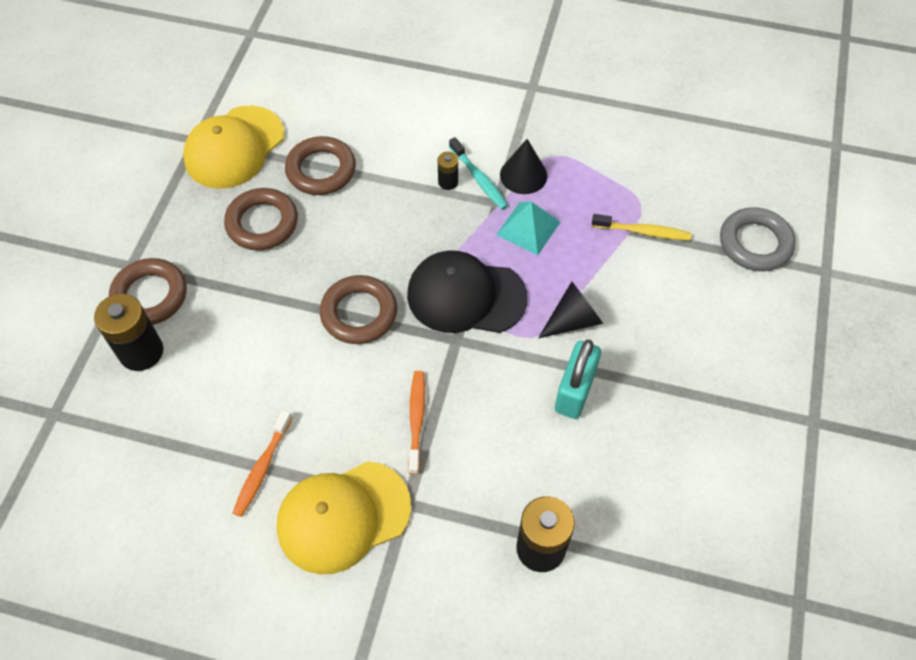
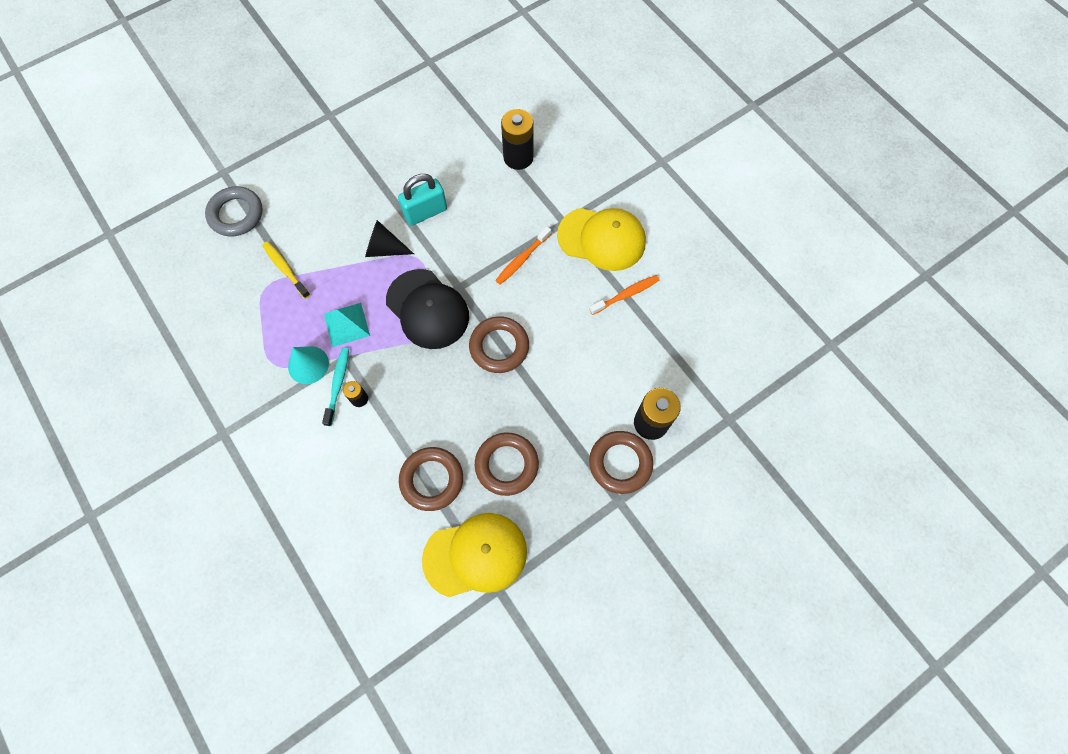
camera: 140 degrees left, 10 degrees up
(523, 175) = (308, 365): black cone -> turquoise cone

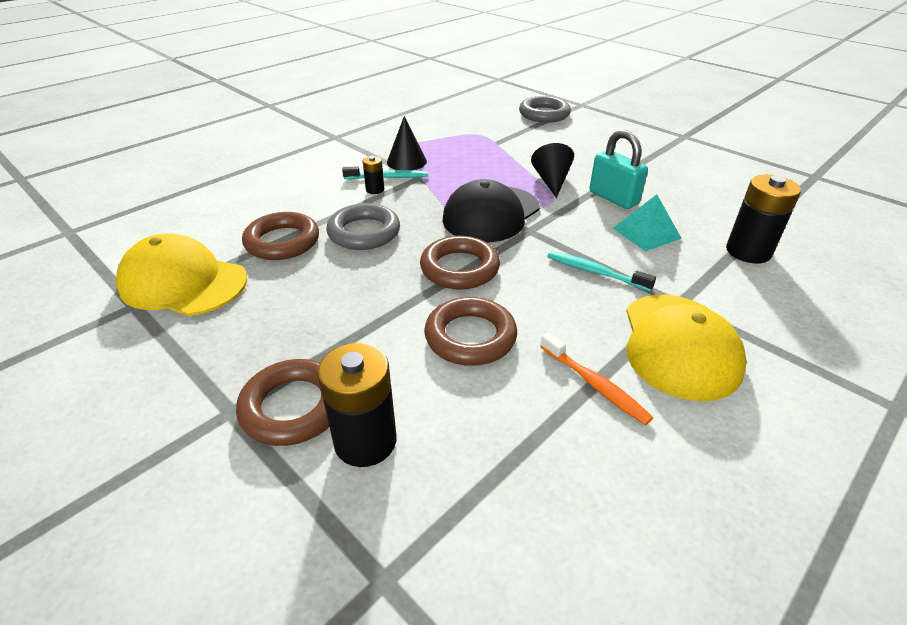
camera: 80 degrees right, 30 degrees down
(285, 269) = (501, 139): yellow toothbrush -> none
(308, 365) = (406, 161): turquoise cone -> black cone
(346, 324) = (455, 173): turquoise pyramid -> turquoise pyramid (646, 233)
(432, 412) = (364, 232): none -> grey ring
(475, 555) = (183, 282): yellow cap -> yellow cap turned 135 degrees clockwise
(506, 465) = (297, 293): brown ring -> brown ring (470, 337)
(522, 259) = (595, 272): orange toothbrush -> turquoise toothbrush

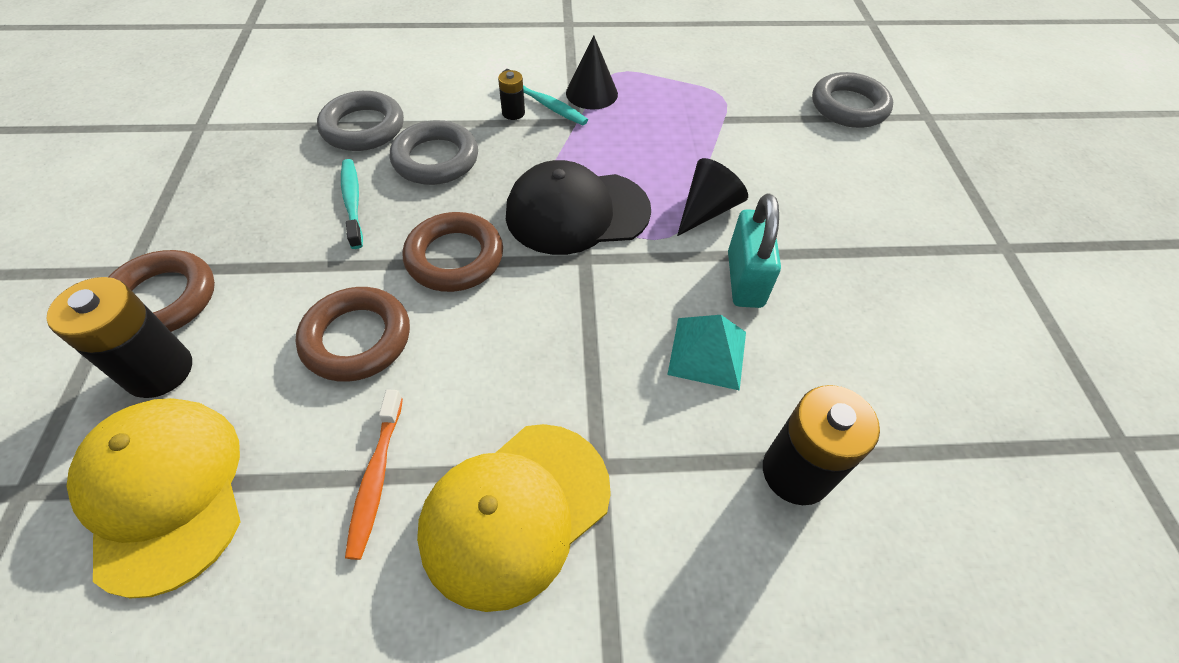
camera: 40 degrees right, 15 degrees up
(183, 282) = (250, 125): yellow cap -> yellow cap (164, 492)
(282, 242) = (363, 127): brown ring -> grey ring
(595, 272) = (571, 358): turquoise toothbrush -> turquoise toothbrush (352, 202)

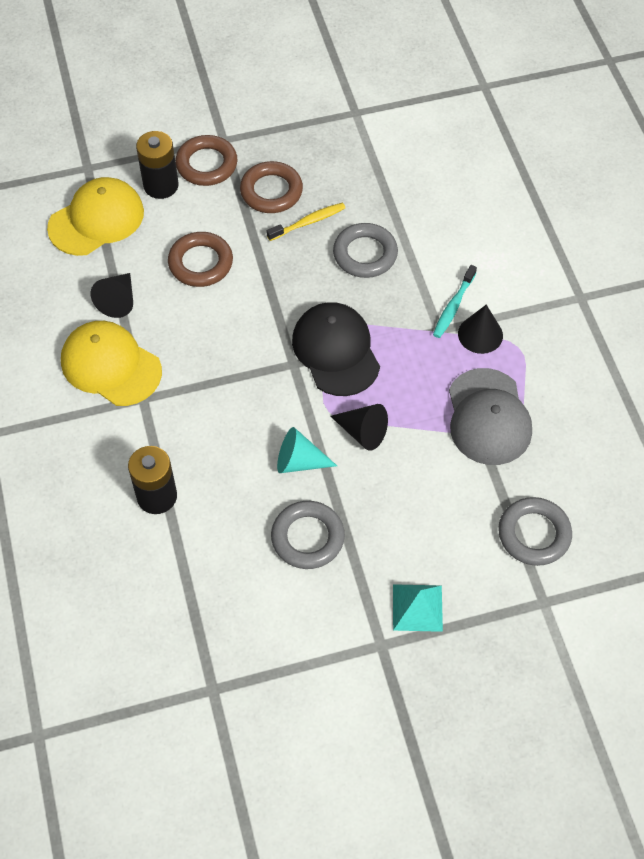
camera: 80 degrees right, 5 degrees up
(352, 202) = (308, 222): turquoise toothbrush -> yellow toothbrush
(363, 127) = (385, 201): grey ring -> grey ring (307, 537)
(376, 478) = (118, 301): orange toothbrush -> black cone
(454, 257) = (275, 292): brown ring -> brown ring (271, 191)
(513, 113) = (434, 287): black battery -> none
(702, 108) = (488, 417): none -> grey cap
(707, 352) = (231, 444): turquoise pyramid -> turquoise pyramid (417, 607)
(745, 279) = (299, 461): turquoise padlock -> turquoise cone

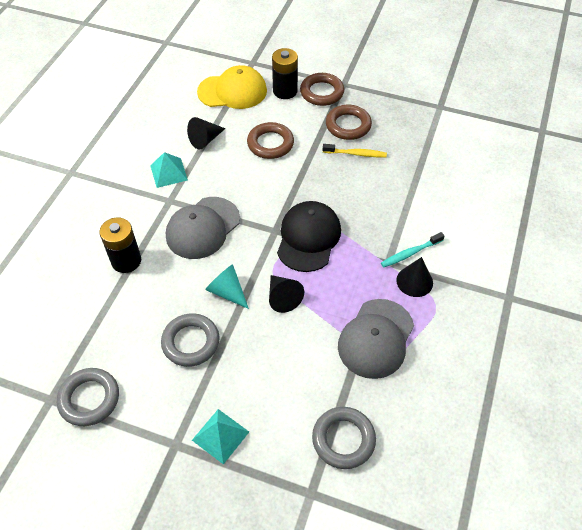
camera: 35 degrees right, 5 degrees down
(111, 365) = (169, 172): yellow cap -> turquoise pyramid
(210, 408) = (203, 228): none -> grey cap
(365, 254) = (377, 190): grey ring -> grey ring (89, 399)

